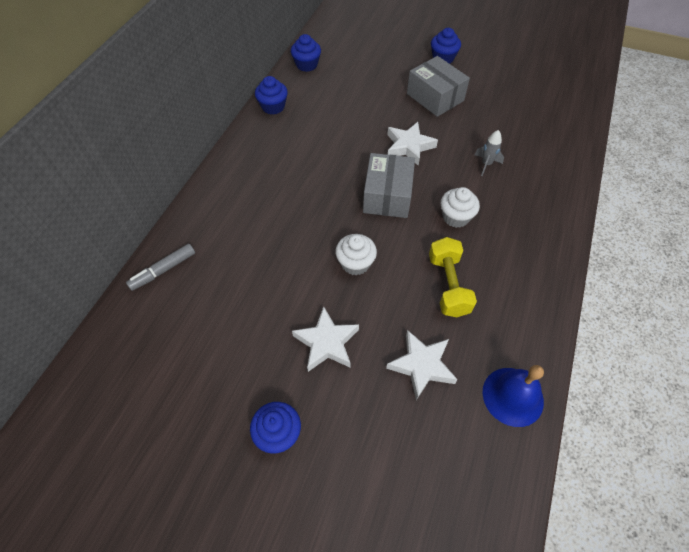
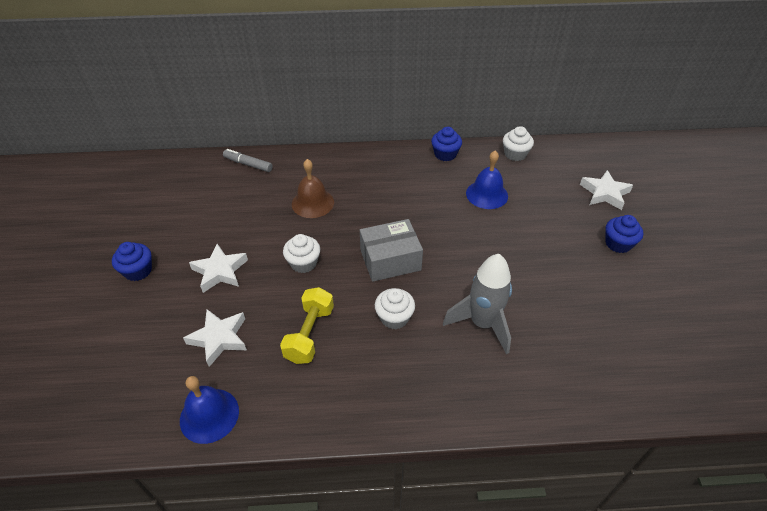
camera: 65 degrees right, 10 degrees down
(272, 229) = (312, 203): none -> brown bell
(306, 65) = (515, 154): blue cupcake -> white cupcake
(345, 102) = (487, 194): none -> blue bell
(409, 146) = (463, 256): white star -> white star (604, 193)
(435, 97) = (549, 255): grey box -> none
(448, 285) = (310, 334): yellow dumbbell -> yellow dumbbell turned 45 degrees counterclockwise
(486, 164) = (482, 324): grey rocket -> grey rocket, size x2.08

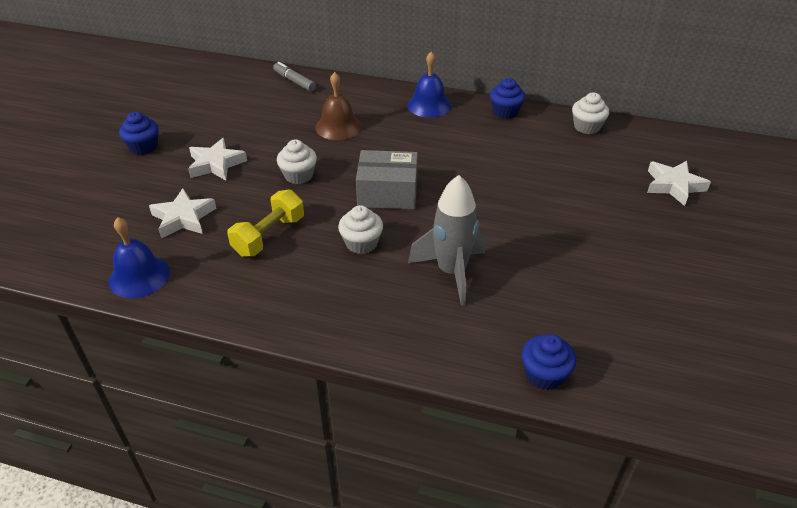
camera: 20 degrees right, 5 degrees down
(487, 194) = (530, 157): blue bell -> blue bell (429, 105)
(618, 244) = (659, 237): blue cupcake -> blue cupcake (544, 374)

